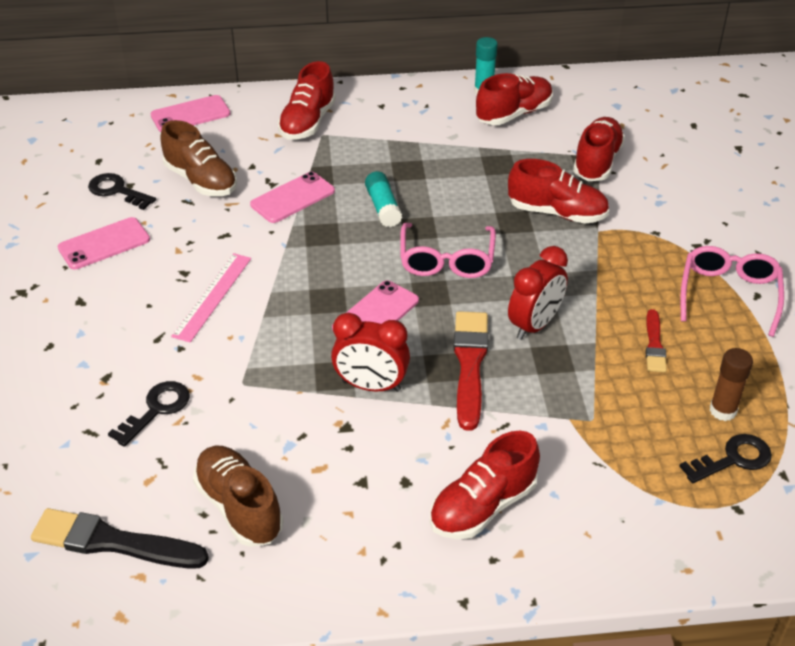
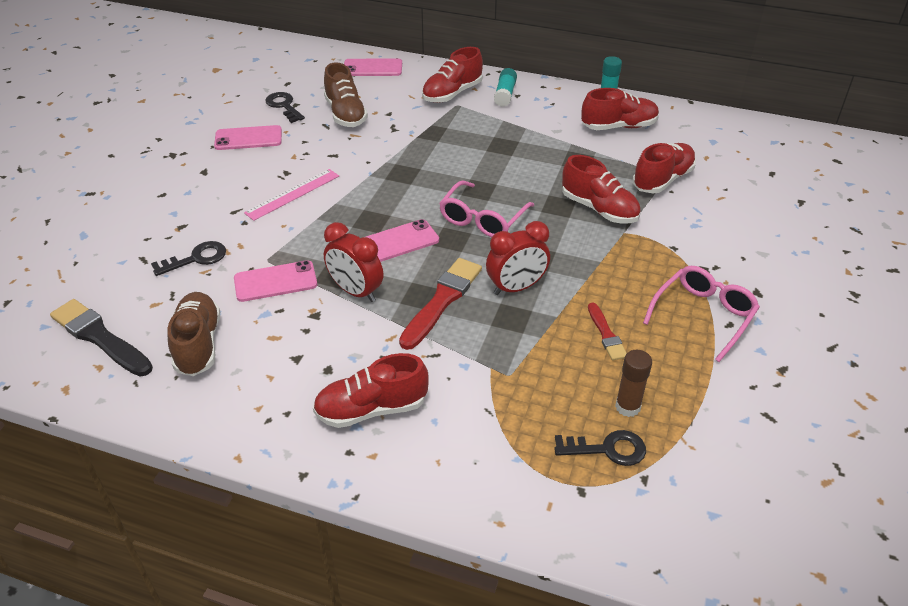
camera: 25 degrees right, 0 degrees up
(292, 198) = (401, 143): pink phone -> pink phone (275, 281)
(383, 207) = (463, 167): turquoise glue stick -> turquoise glue stick (505, 94)
(654, 344) = (606, 334): red brush -> red brush turned 45 degrees counterclockwise

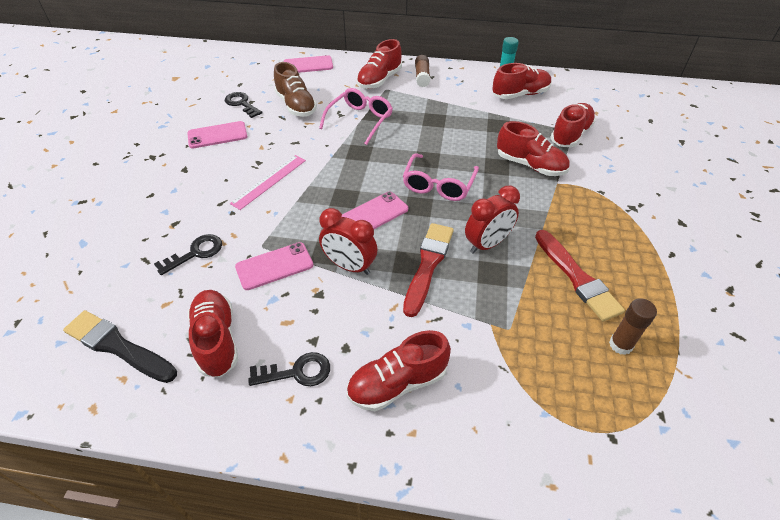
camera: 10 degrees left, 5 degrees up
(198, 344) = (217, 340): brown shoe -> red shoe
(505, 94) = (422, 77): turquoise glue stick -> brown glue stick
(606, 334) = (577, 277): red brush -> red brush, size x1.76
(607, 449) = (619, 390): black key -> black key (297, 372)
(703, 315) = (648, 249): pink glasses -> pink glasses (360, 120)

